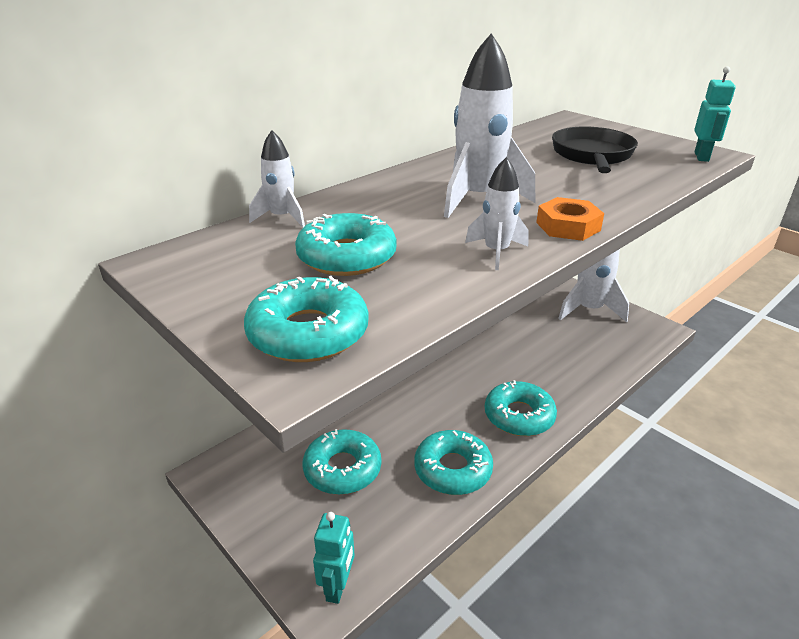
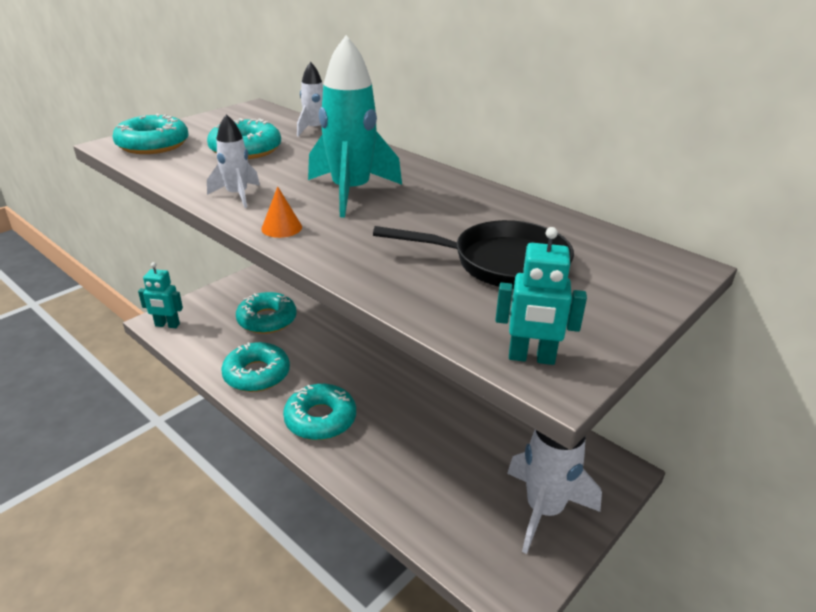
camera: 85 degrees right, 0 degrees up
(478, 198) = (351, 192): white rocket -> turquoise rocket
(568, 226) = (281, 228): orange nut -> orange cone

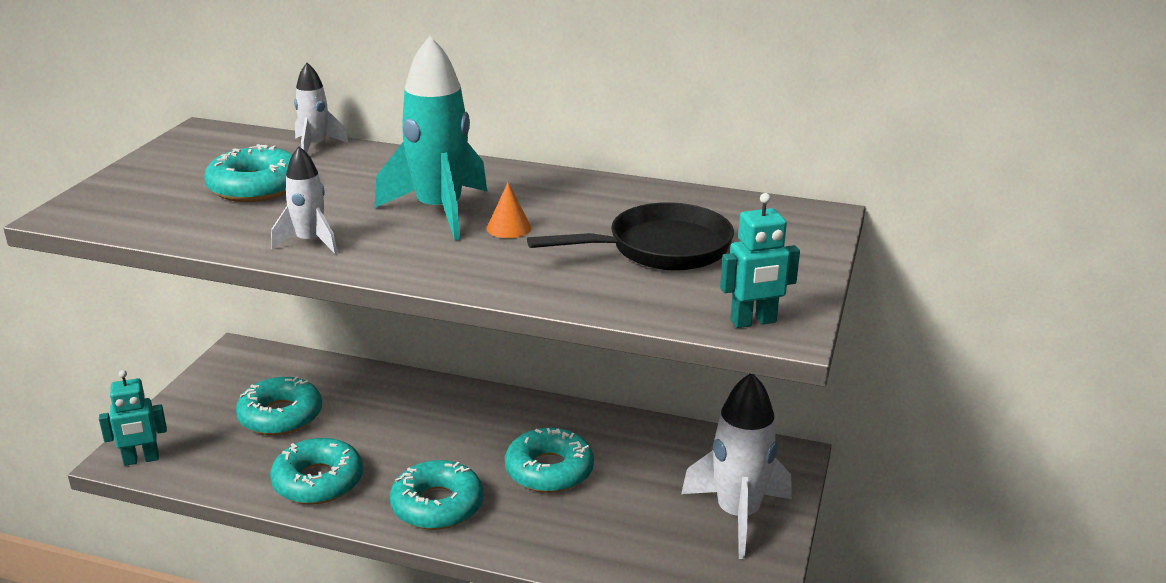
camera: 25 degrees left, 5 degrees down
(153, 144) = (122, 204): turquoise donut -> turquoise donut (549, 470)
(281, 228) = (402, 265): orange cone -> orange cone (509, 228)

